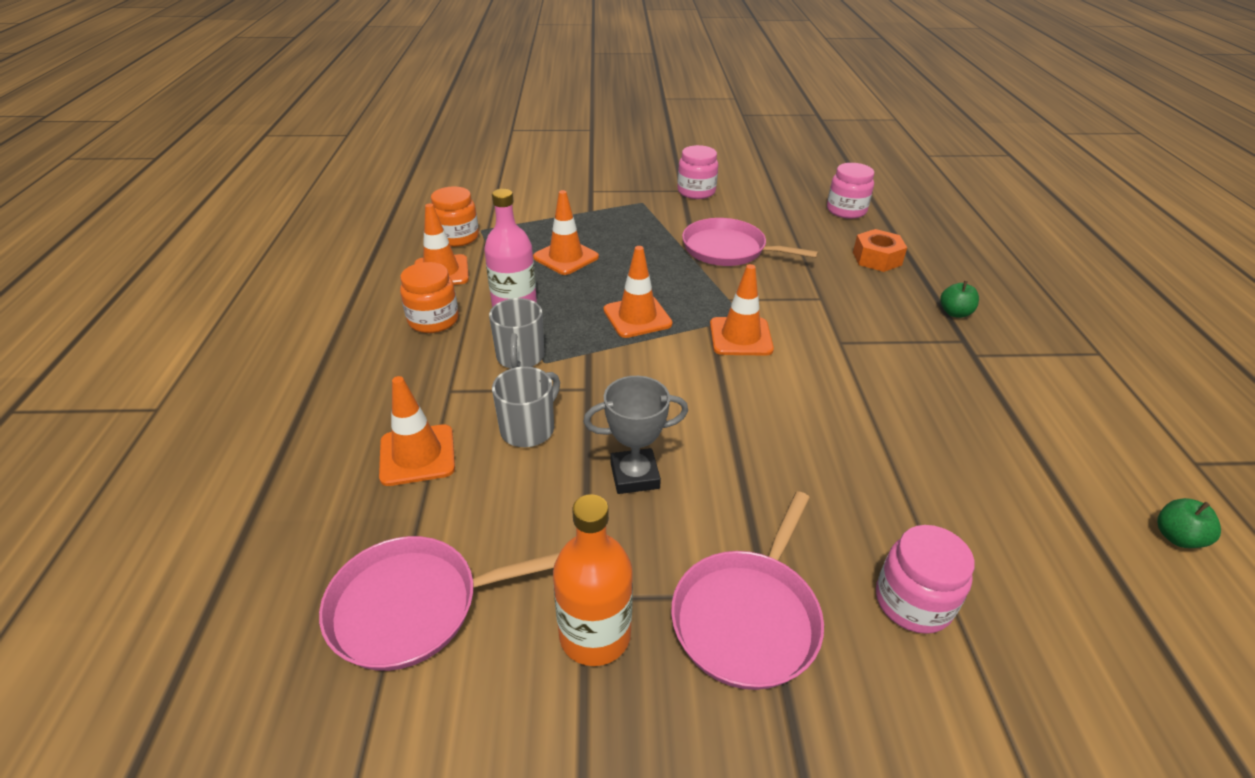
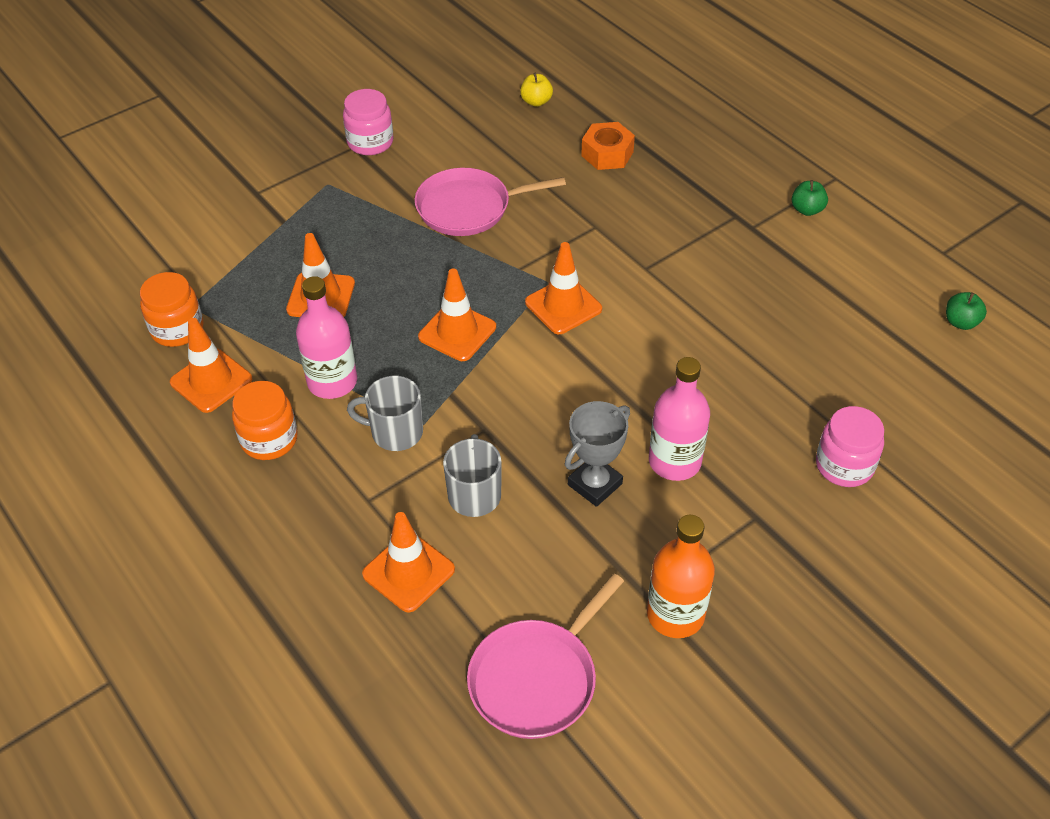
camera: 35 degrees left, 10 degrees up
(520, 357) = (395, 432): grey mug -> grey mug turned 135 degrees clockwise
(727, 497) = (674, 461): none -> pink bottle
(748, 617) = (757, 540): pink pan -> none
(846, 210) = (536, 101): pink jar -> yellow apple
(955, 313) = (710, 188): green apple -> green apple (807, 210)

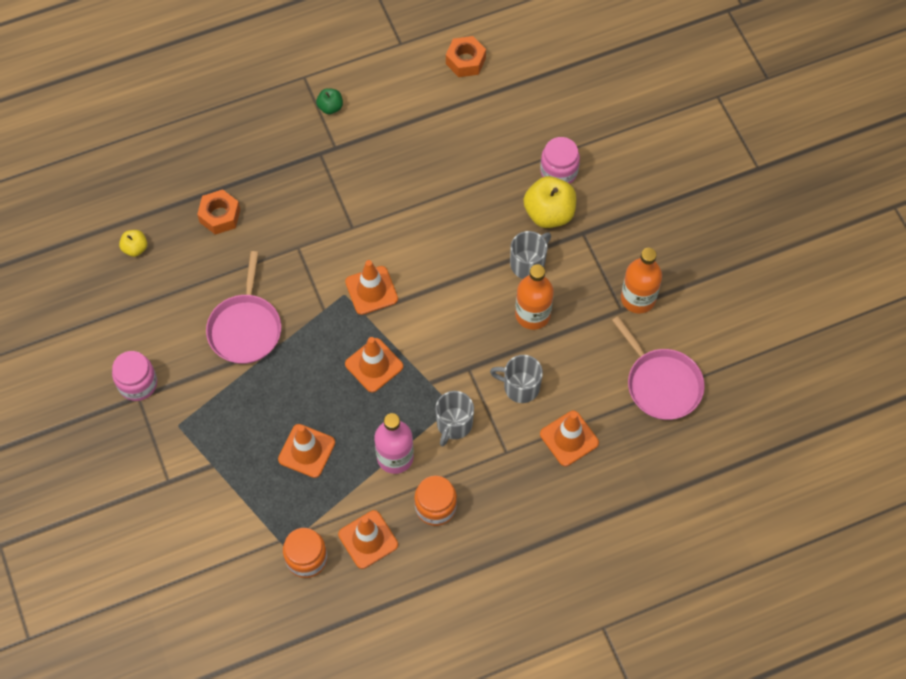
camera: 75 degrees left, 15 degrees up
(595, 484) = (532, 314): grey trophy -> orange bottle
(674, 461) = (528, 263): pink bottle -> grey mug
(768, 469) = (549, 213): none -> yellow apple
(960, 322) = (465, 61): green apple -> orange nut

